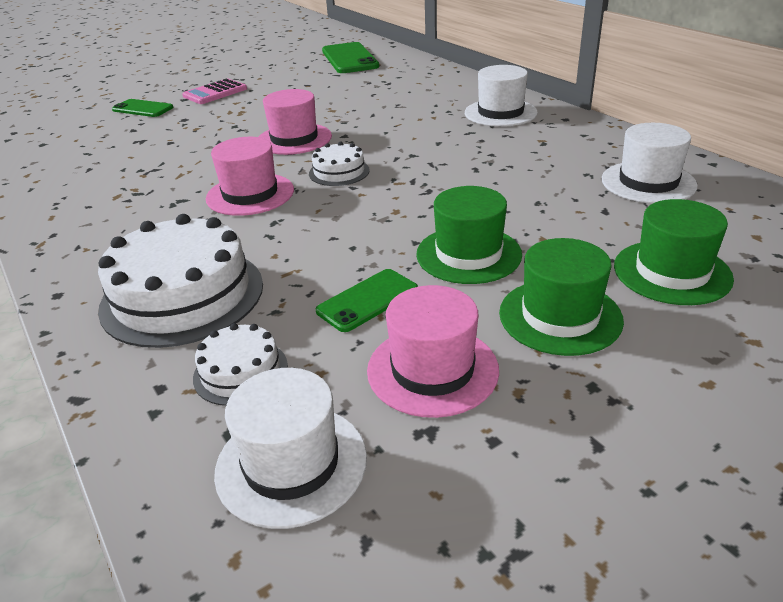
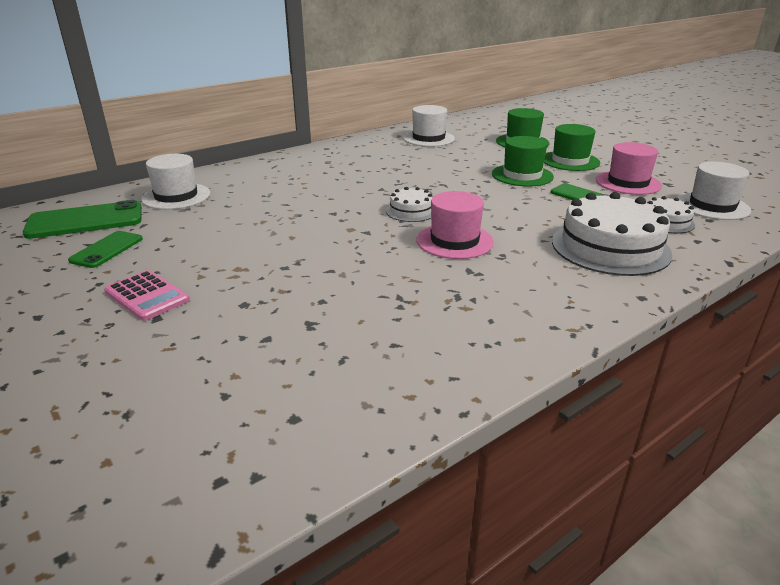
camera: 95 degrees left, 5 degrees down
(142, 109) = (178, 348): green phone -> green phone (107, 250)
(294, 139) = (335, 233): pink hat -> none
(500, 113) = (305, 163): white hat -> white hat (176, 196)

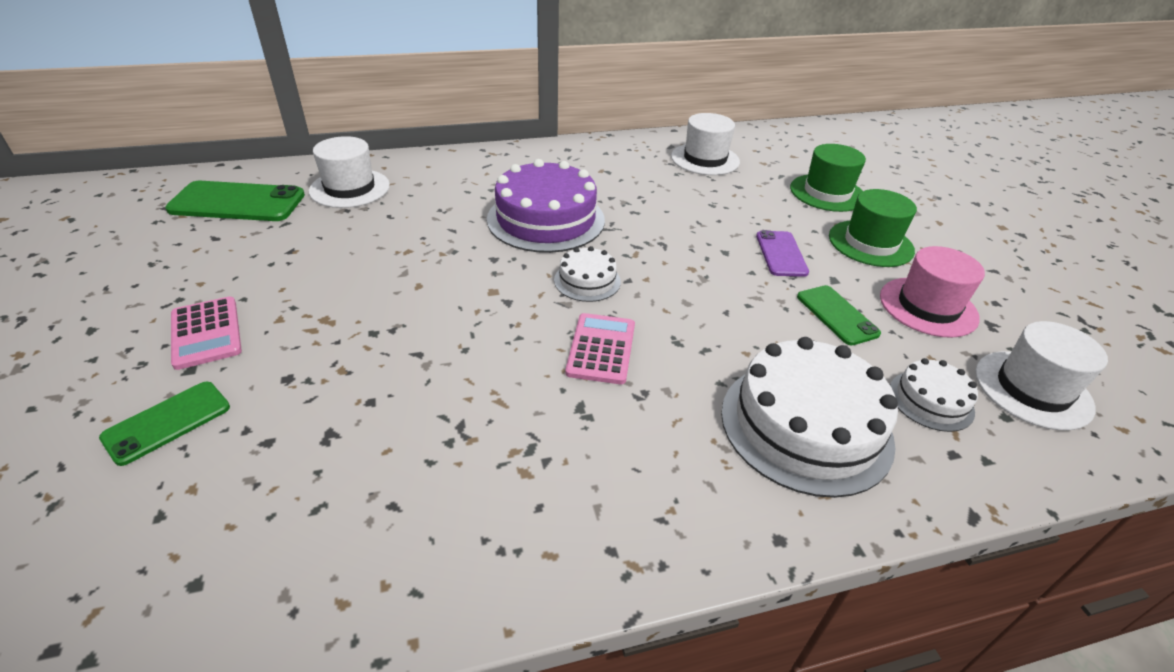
camera: 20 degrees right, 10 degrees up
(107, 250) = (224, 251): green phone -> green phone (167, 422)
(349, 186) = (546, 219): none -> purple cake
(454, 241) = (601, 349): pink hat -> pink calculator
(522, 175) = (781, 254): green hat -> purple phone

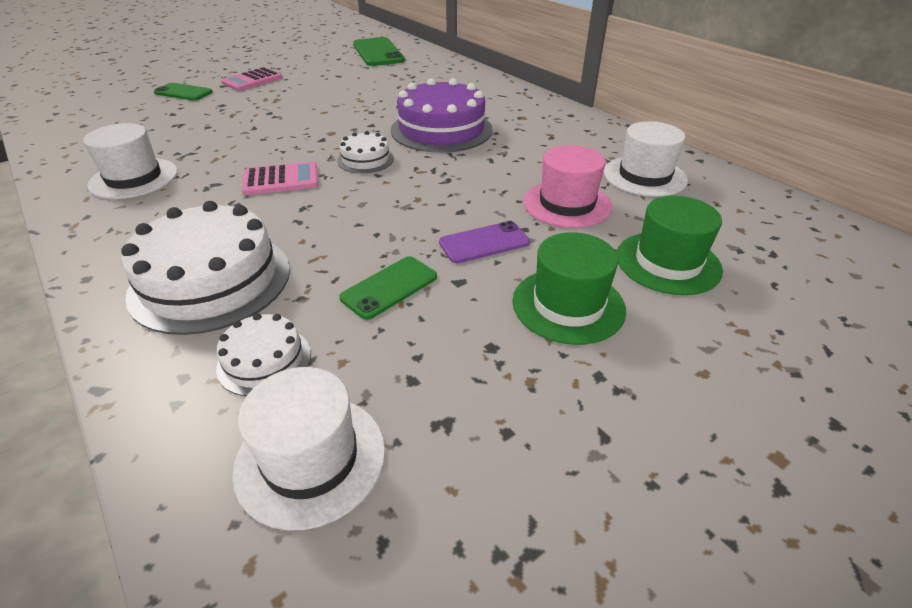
camera: 70 degrees right, 0 degrees up
(350, 188) = (421, 69): white hat -> white hat (134, 178)
(928, 307) = (450, 359): pink hat -> pink hat (567, 204)

